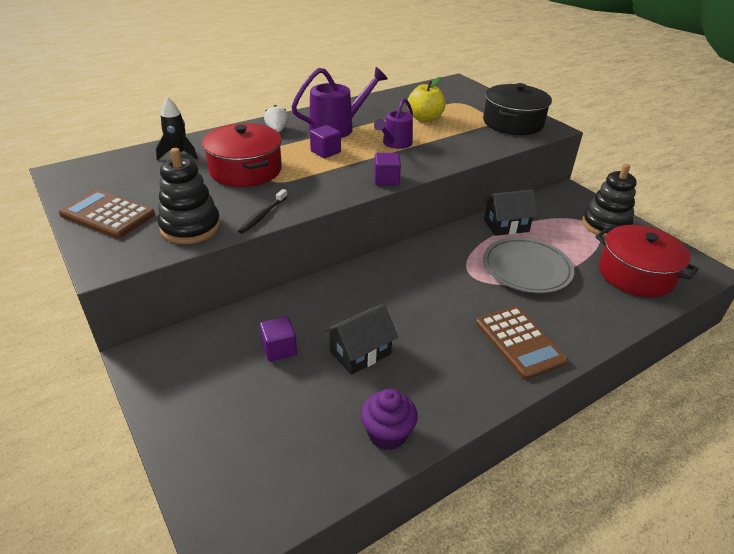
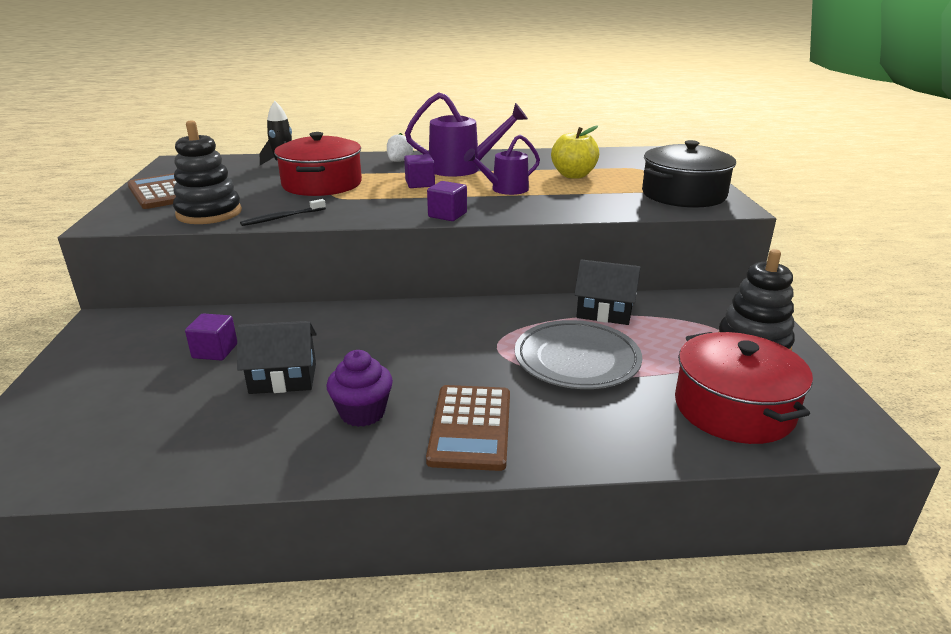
camera: 30 degrees right, 10 degrees down
(387, 434) = (212, 457): purple cupcake -> purple cupcake (362, 413)

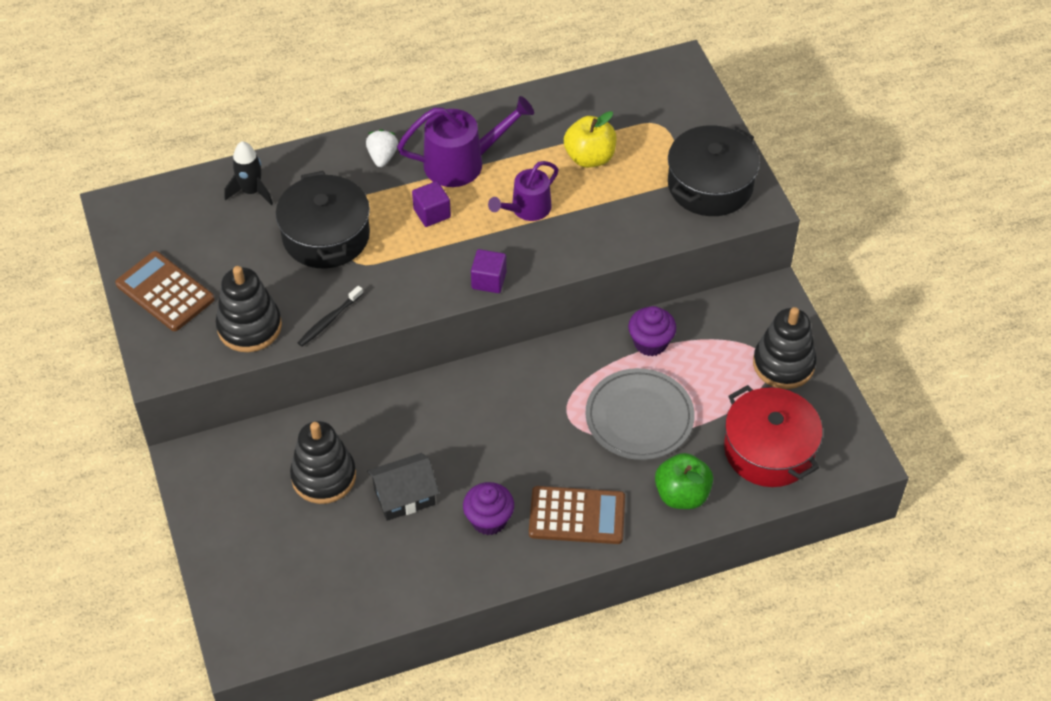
camera: 15 degrees left, 25 degrees up
(215, 351) = (324, 476): purple cube -> black stacking toy
(322, 184) = (326, 236): red pot -> black pot
(470, 427) = (577, 516): brown calculator -> brown calculator turned 75 degrees counterclockwise
(604, 312) = (650, 343): black house -> purple cupcake
(612, 430) = (682, 494): none -> green apple

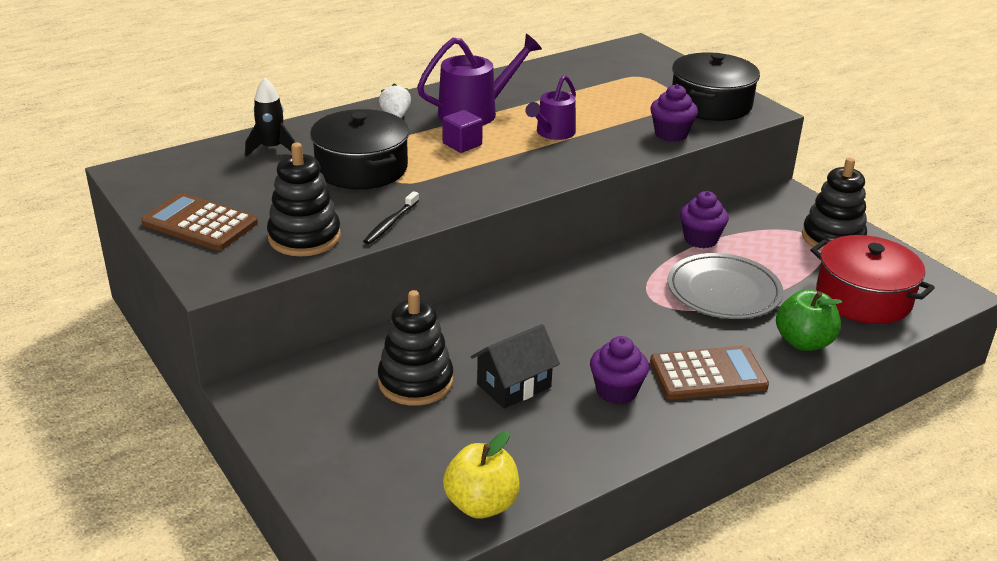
camera: 15 degrees left, 20 degrees down
(489, 280) = (542, 179): purple cube -> none
(589, 157) = (592, 99): yellow apple -> yellow apple (481, 504)
(645, 229) = (671, 134): none -> purple cupcake

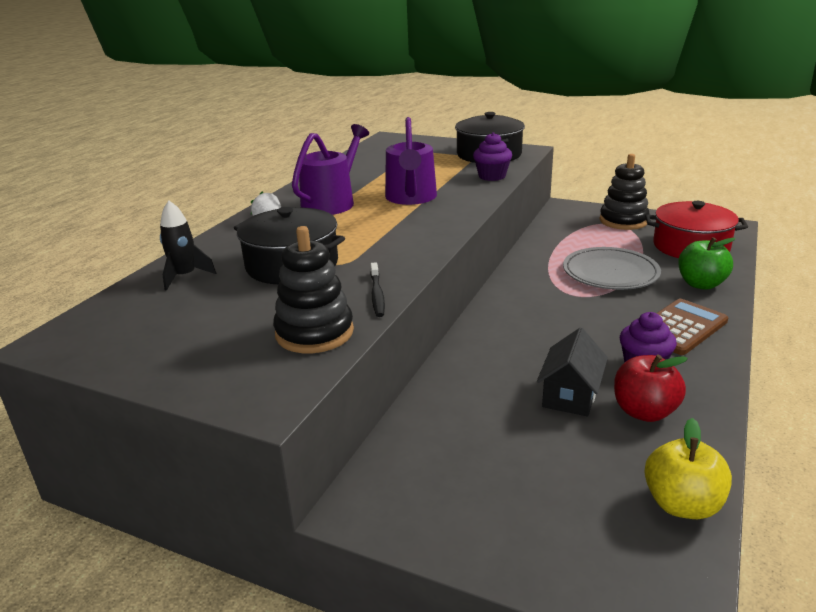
camera: 30 degrees left, 5 degrees down
(200, 223) = (189, 359): brown calculator -> none
(415, 382) = (492, 428): black stacking toy -> none
(462, 144) = (353, 224): purple cube -> none
(553, 133) = (411, 198): purple watering can -> purple watering can, size x1.52
(557, 427) = (644, 412): none -> red apple
(700, 239) = (550, 248): purple cupcake -> none

